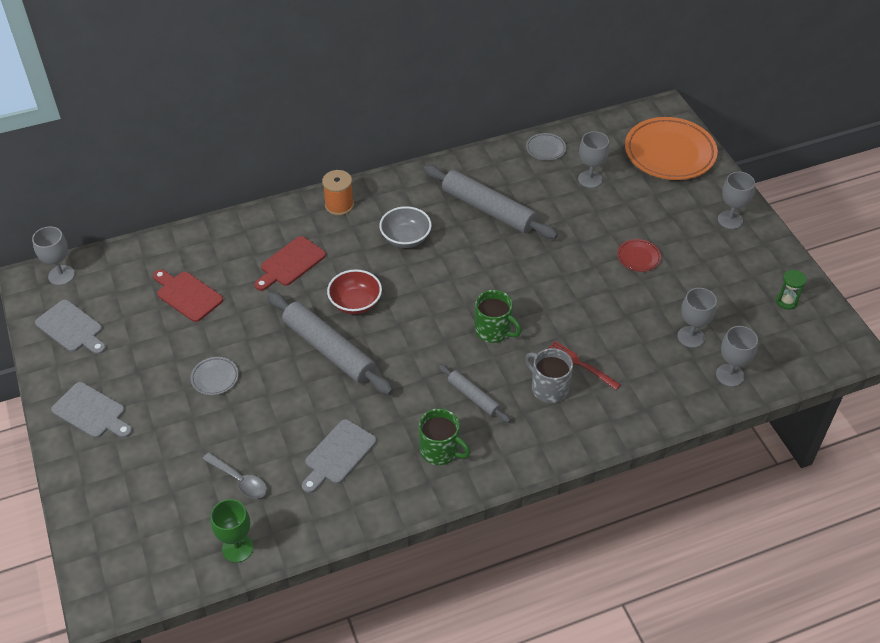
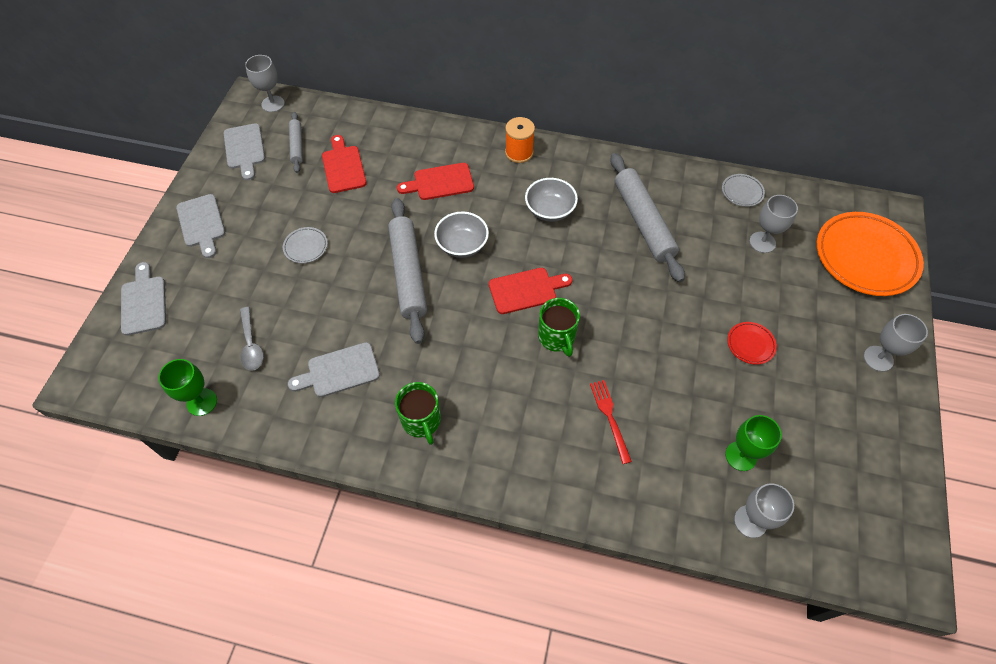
camera: 35 degrees right, 10 degrees up
(99, 506) = (144, 302): none -> grey cutting board
(355, 303) = (462, 245): red bowl -> grey bowl
(439, 309) = (526, 290): none -> red cutting board
(473, 397) = (489, 389): grey rolling pin -> grey rolling pin (297, 145)
(549, 388) = (562, 422): grey mug -> none
(691, 337) = (741, 456): grey goblet -> green goblet
(786, 301) = (875, 480): green hourglass -> none

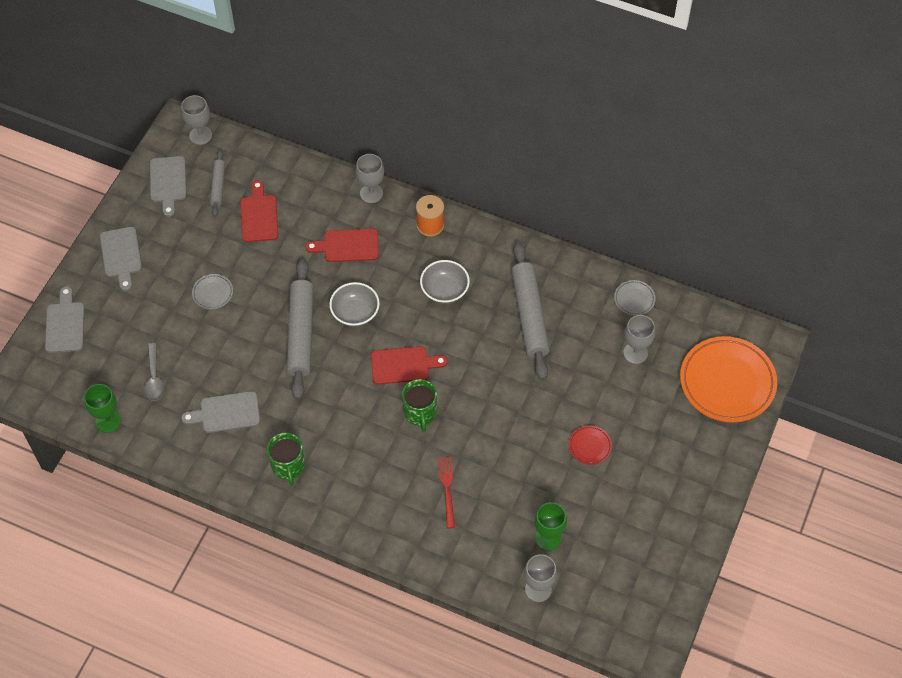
camera: 10 degrees right, 0 degrees up
(878, 358) = (699, 476): grey goblet -> grey goblet (371, 193)

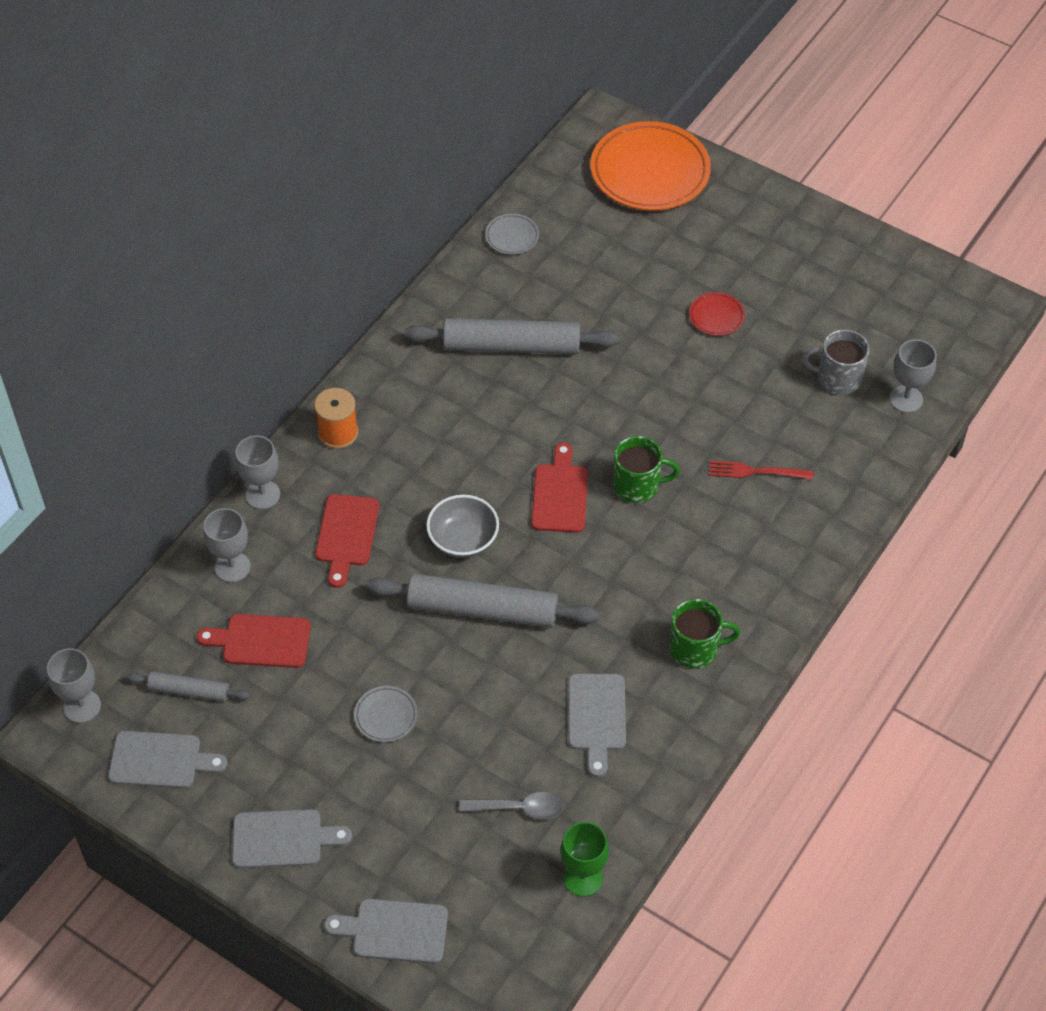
camera: 80 degrees left, 5 degrees down
(444, 290) = (450, 431): grey bowl -> none
(548, 538) = (838, 378): green goblet -> grey mug
(635, 353) = (591, 249): grey goblet -> grey goblet (232, 567)

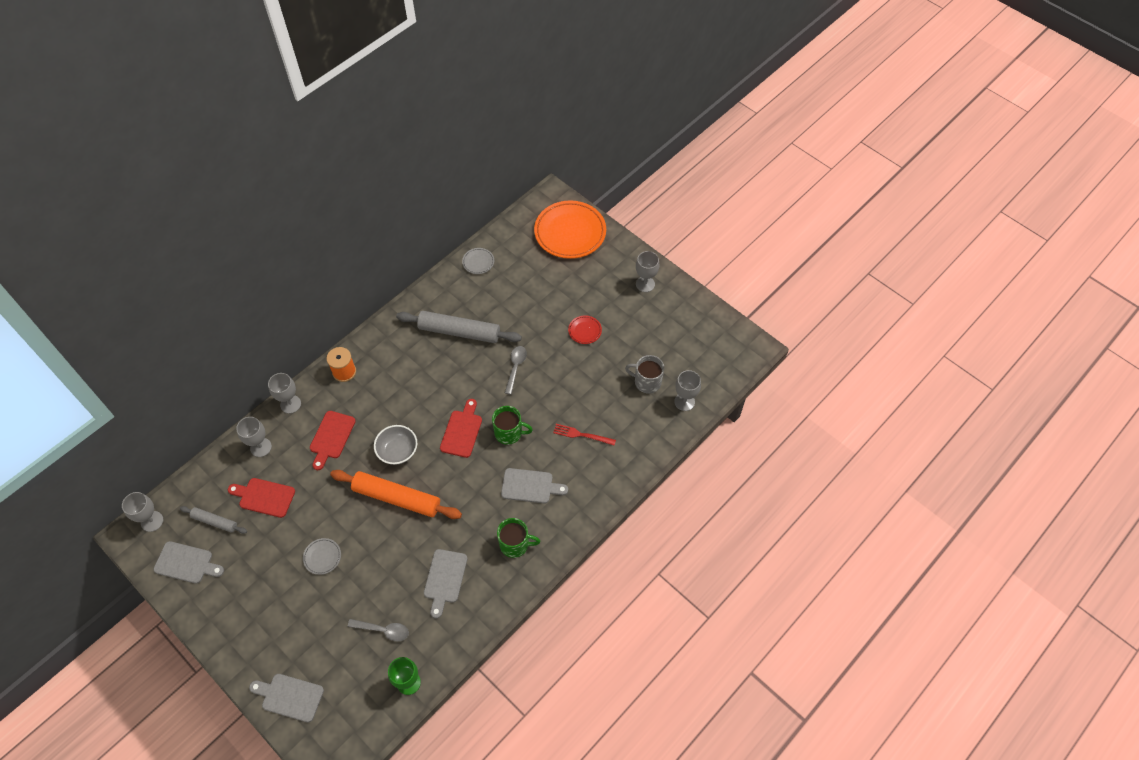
camera: 10 degrees right, 5 degrees up
(283, 839) = (242, 626): grey cutting board -> grey cutting board (530, 486)
(482, 609) = (397, 498): grey rolling pin -> orange rolling pin
(620, 387) = (515, 367): none -> grey spoon
(794, 233) = (645, 284): none -> grey goblet

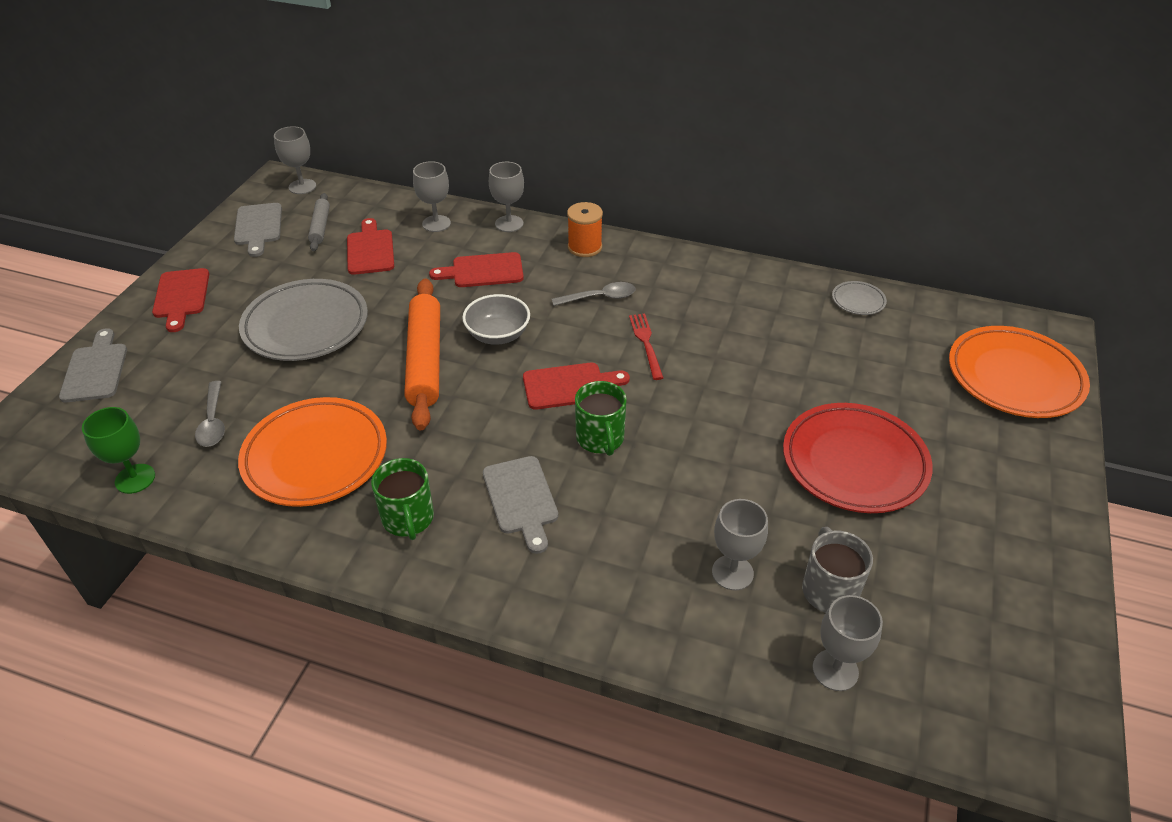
camera: 65 degrees right, 15 degrees down
(240, 630) = (181, 296): none -> red cutting board
(322, 557) = (306, 325): grey plate -> grey plate, size x2.27
(444, 579) = (315, 457): grey cutting board -> orange plate
(459, 331) = (729, 324): grey rolling pin -> none
(515, 367) = (718, 404): grey spoon -> grey spoon (600, 297)
(582, 435) = (656, 532): red fork -> red fork (646, 343)
(585, 331) = (854, 463): red plate -> red plate, size x2.27
(645, 284) = (1022, 511): grey goblet -> grey goblet (732, 572)

